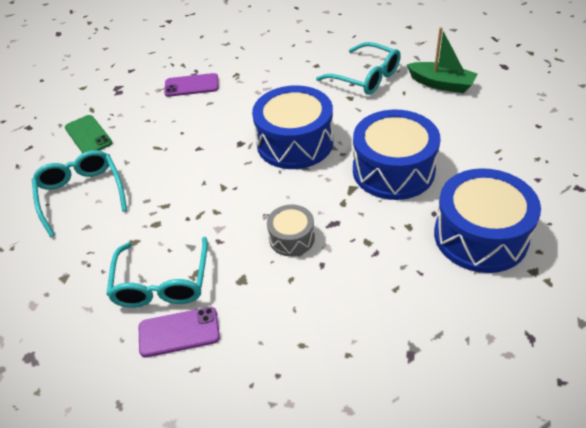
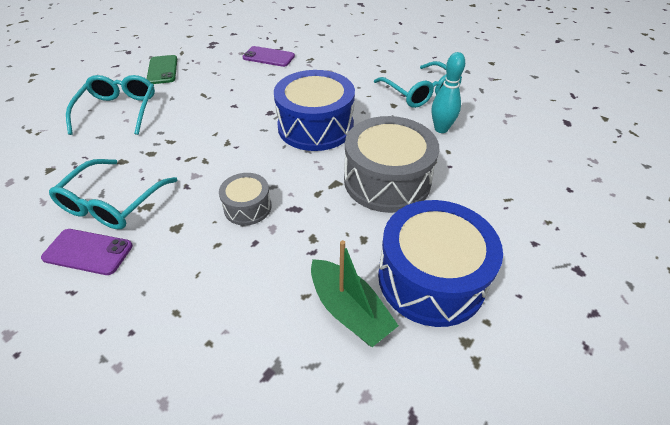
camera: 20 degrees right, 0 degrees up
(393, 170) = (387, 181): blue drum -> grey drum
(406, 107) = (441, 129): none -> turquoise bowling pin
(441, 84) = (489, 119): green boat -> green boat (349, 310)

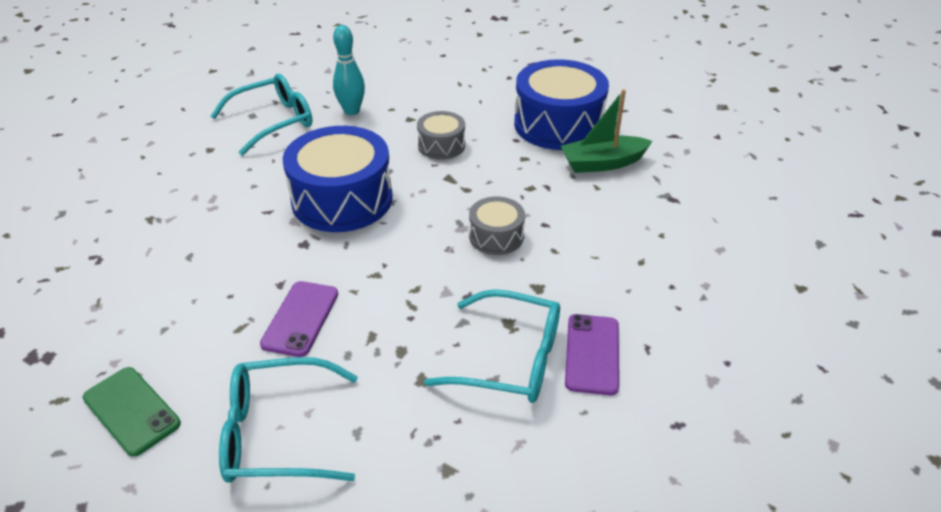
camera: 95 degrees left, 5 degrees down
(162, 70) = (131, 411): green phone -> green phone turned 60 degrees clockwise
(268, 57) = (127, 267): purple phone -> purple phone (300, 318)
(349, 310) = (602, 163): green boat -> green boat turned 150 degrees counterclockwise
(387, 181) = (441, 145): grey drum -> grey drum, size x0.51

